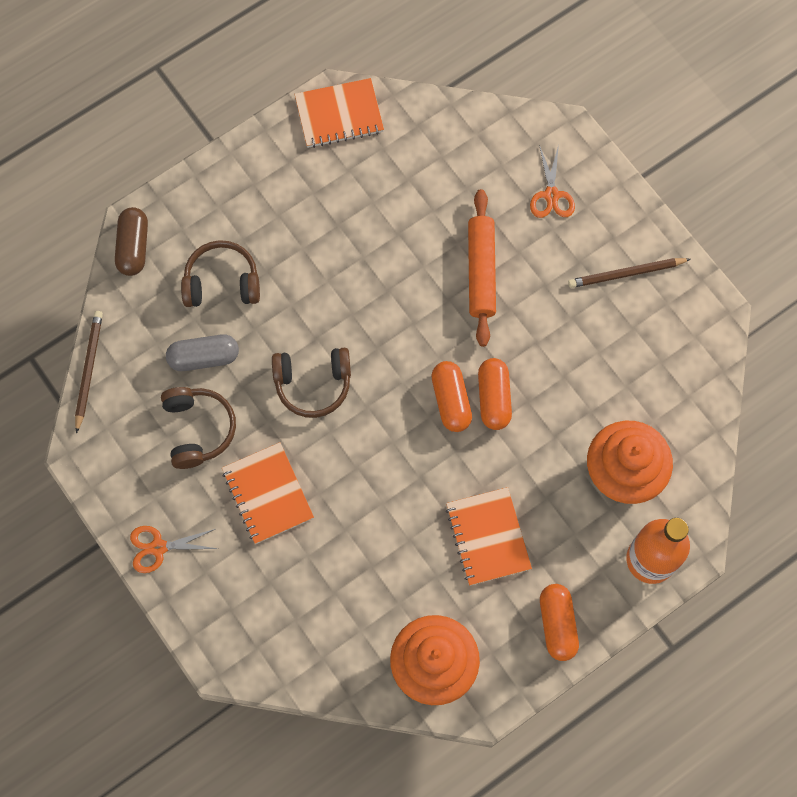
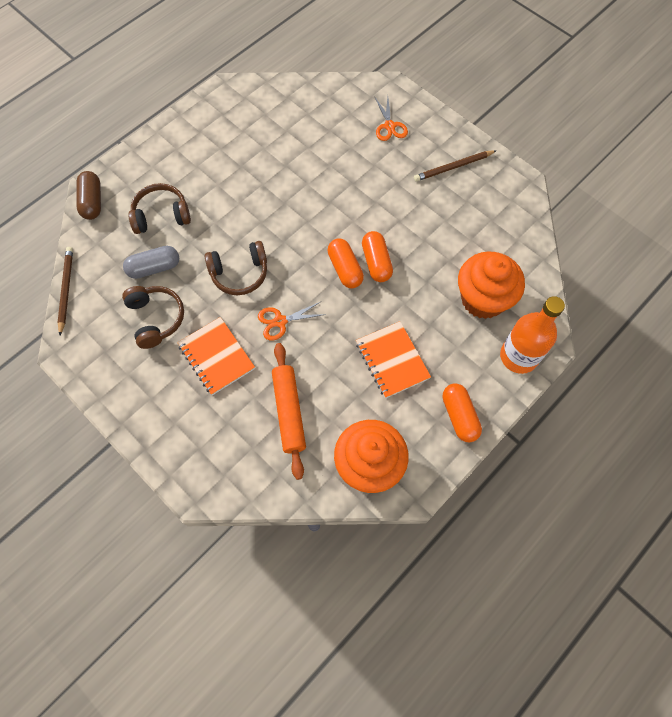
camera: 10 degrees left, 5 degrees down
(158, 547) = (134, 411): orange scissors -> orange scissors (280, 321)
(339, 115) = (231, 98): orange notebook -> none
(481, 271) = (350, 180): orange rolling pin -> orange rolling pin (289, 412)

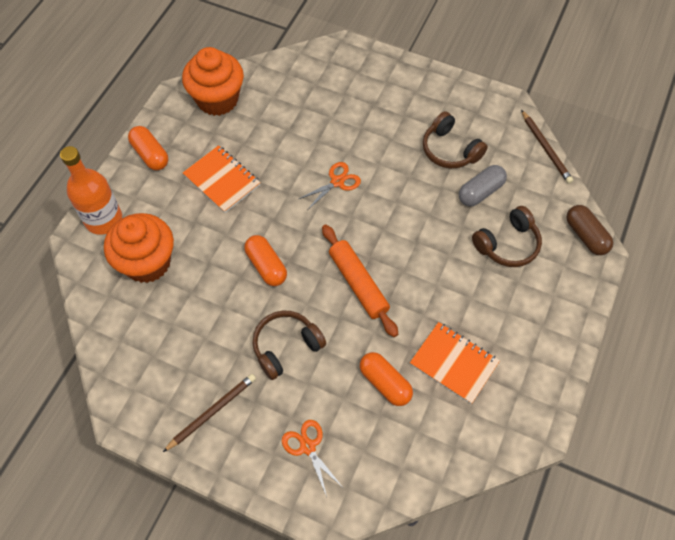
camera: 160 degrees right, 5 degrees down
(216, 357) = (379, 137): orange notebook -> orange notebook (454, 363)
(239, 273) = (397, 212): brown headphones -> brown headphones (286, 347)
(289, 412) = (297, 116): orange rolling pin -> orange rolling pin (358, 284)
(345, 269) = (296, 249): orange capsule -> orange capsule (385, 383)

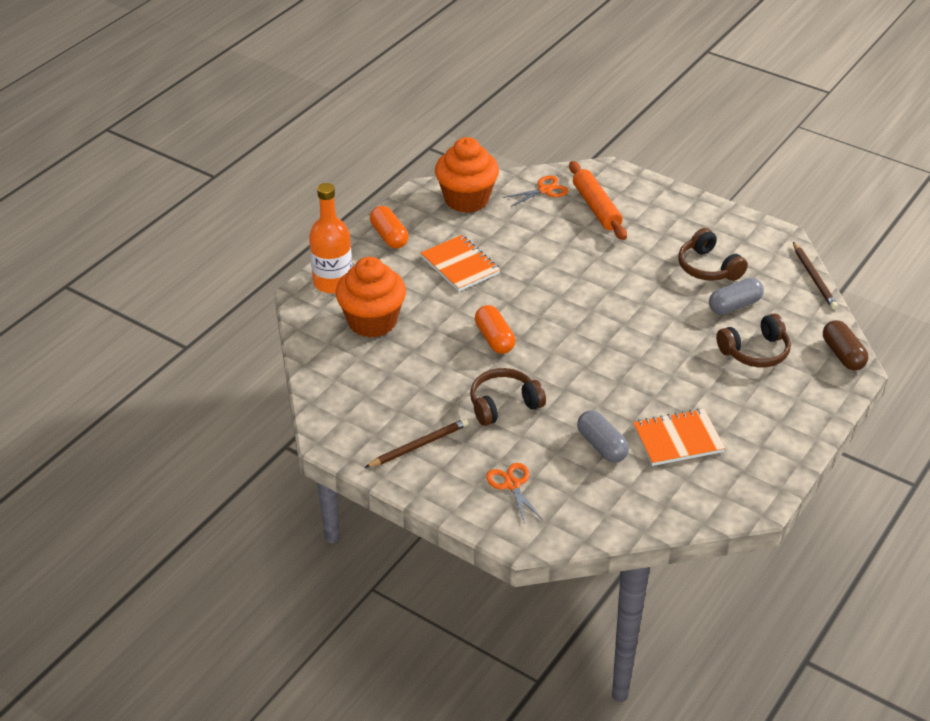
camera: 10 degrees right, 20 degrees down
(337, 182) = (581, 280): orange scissors -> orange scissors (545, 190)
(358, 284) = (588, 364): orange rolling pin -> orange rolling pin (596, 207)
(385, 383) = (602, 446): orange capsule -> grey capsule
(454, 363) = (677, 439): orange notebook -> orange notebook turned 60 degrees counterclockwise

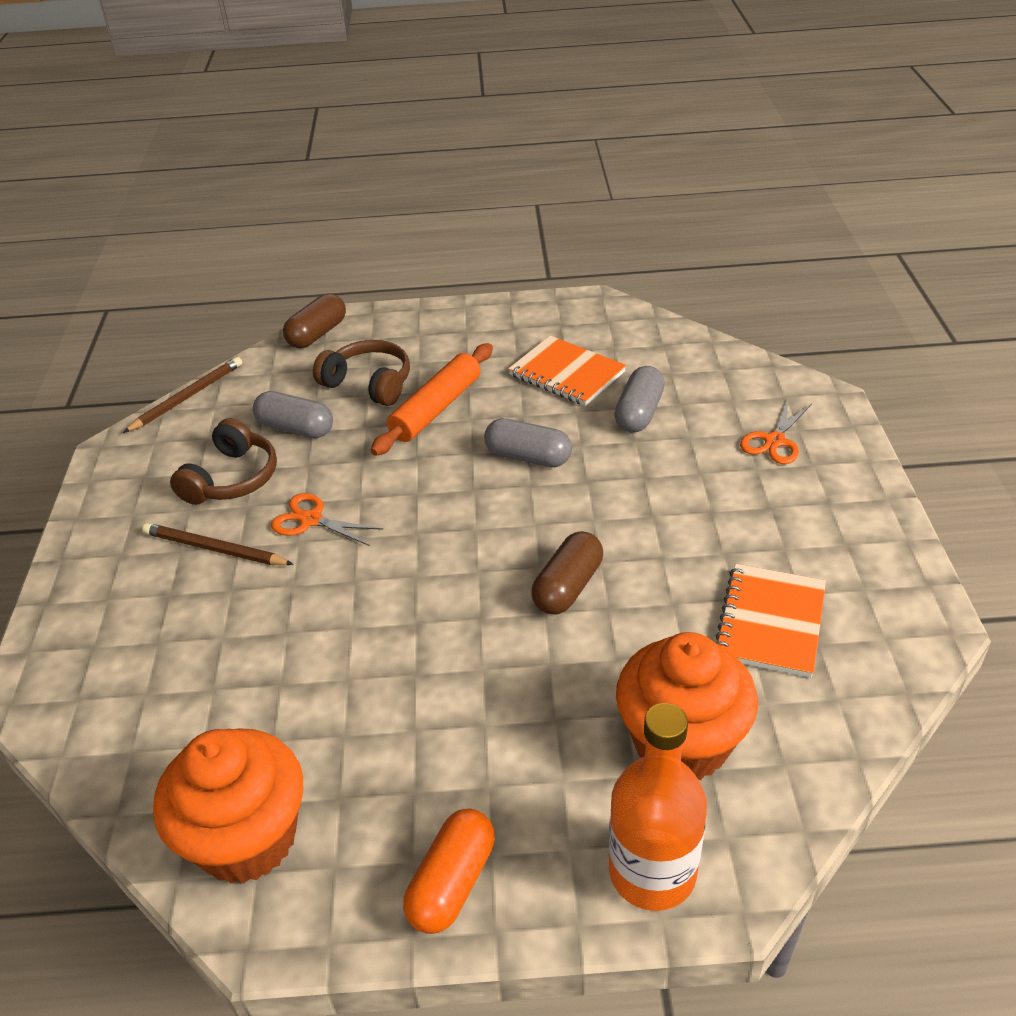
camera: 125 degrees left, 0 degrees up
(419, 445) = (824, 540): brown pencil -> brown pencil (214, 549)
(460, 265) = (444, 725): orange notebook -> orange notebook (770, 622)
(494, 339) = (568, 587): orange capsule -> brown capsule
(504, 405) = (672, 511): brown headphones -> none
(545, 190) = (144, 742): orange scissors -> orange scissors (311, 520)
(596, 207) = (157, 651): orange rolling pin -> orange rolling pin (436, 408)
(609, 378) = (528, 457): none -> grey capsule

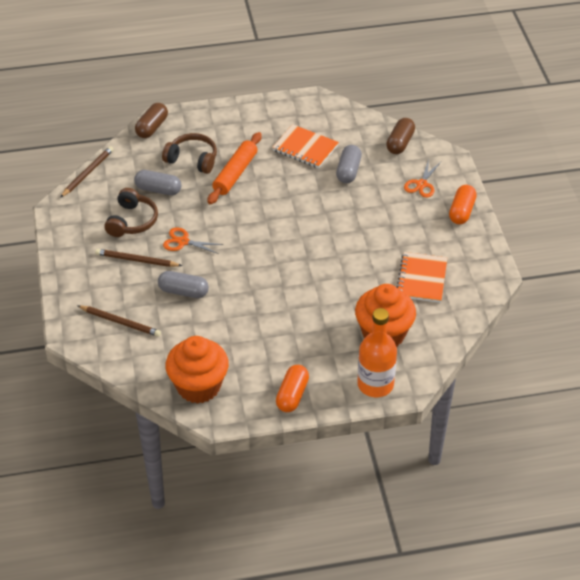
camera: 10 degrees left, 5 degrees up
(138, 671) = (120, 322): none -> brown pencil
(528, 457) = (292, 200): grey capsule -> grey capsule (183, 291)
(568, 587) = (323, 268): brown capsule -> brown capsule (400, 143)
(853, 493) = (461, 211): none -> orange capsule

